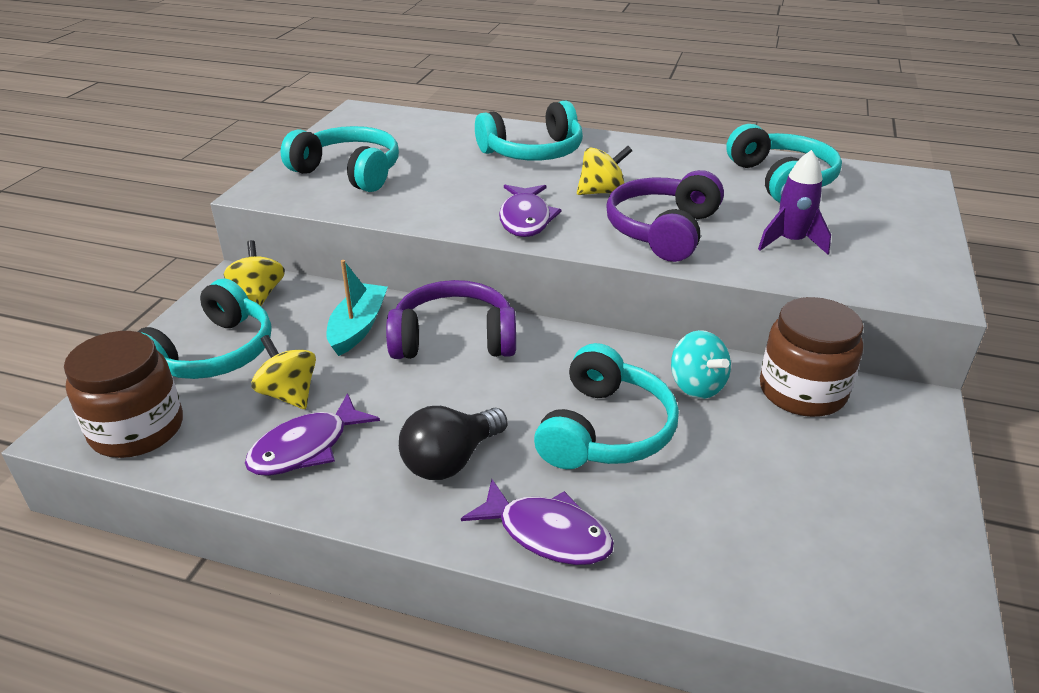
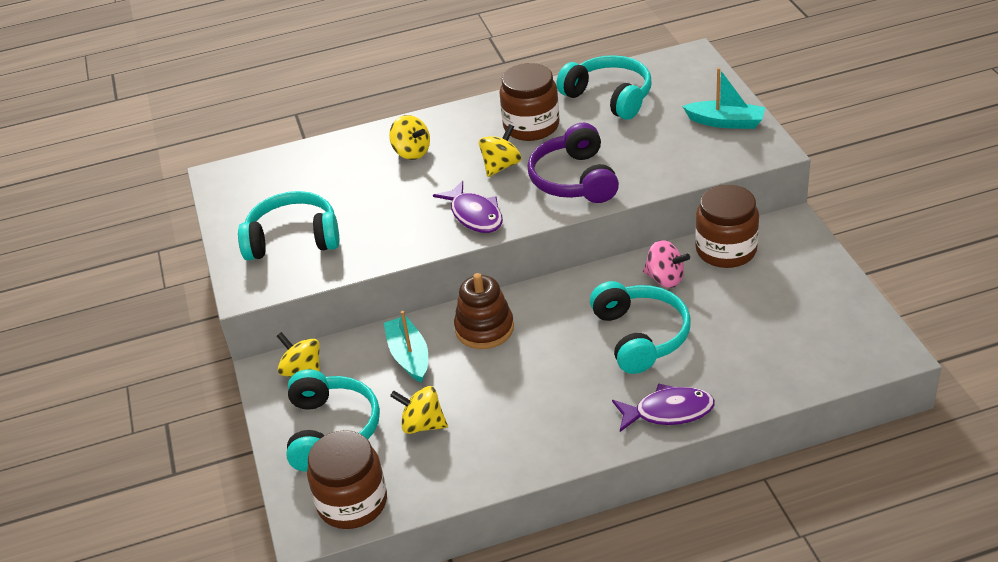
camera: 30 degrees left, 5 degrees up
(306, 447) = (477, 448): purple fish -> none
(450, 460) = (572, 405): black light bulb -> none
(454, 339) = (484, 328): purple headphones -> brown stacking toy
(533, 152) = (412, 152): turquoise headphones -> yellow spinning top
(671, 173) = (531, 126): none -> brown jar
(697, 386) = (665, 279): turquoise spinning top -> pink spinning top
(791, 242) = (660, 149): purple rocket -> none
(901, 248) = (726, 122): none -> turquoise boat

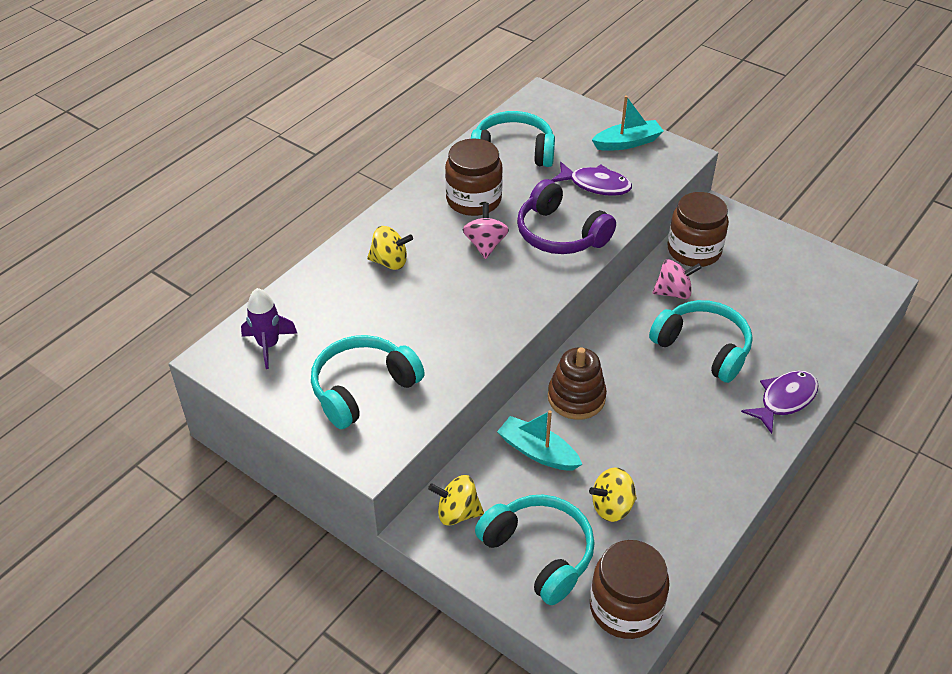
camera: 40 degrees left, 5 degrees up
(262, 181) = (268, 345): none -> purple rocket
(474, 215) = (509, 298): purple fish -> purple fish (595, 185)
(501, 166) = (485, 245): yellow spinning top -> pink spinning top

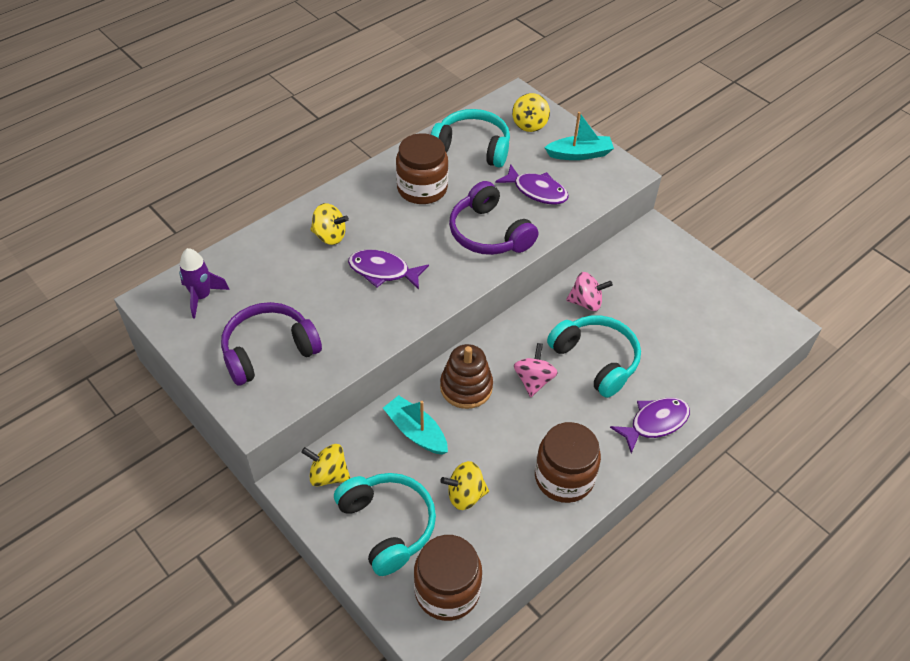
camera: 10 degrees right, 5 degrees up
(362, 388) = (269, 350): turquoise headphones -> purple headphones
(460, 288) = (383, 271): none -> purple fish
(485, 245) = (418, 233): pink spinning top -> pink spinning top (533, 380)
(565, 121) = (529, 124): none -> yellow spinning top
(694, 250) = (618, 265): brown jar -> brown jar (564, 477)

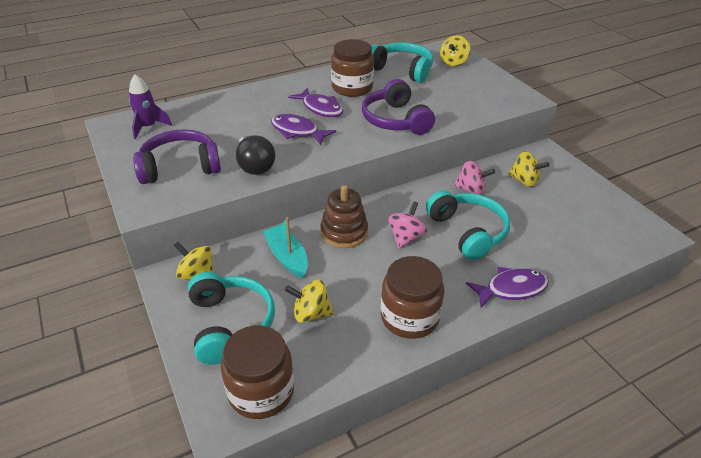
camera: 15 degrees right, 10 degrees down
(330, 236) = (266, 105): yellow spinning top -> yellow spinning top (524, 181)
(354, 333) = (255, 166): none -> black light bulb
(536, 191) = (445, 100): purple fish -> purple fish (320, 108)
(579, 154) = (489, 83): turquoise boat -> none

